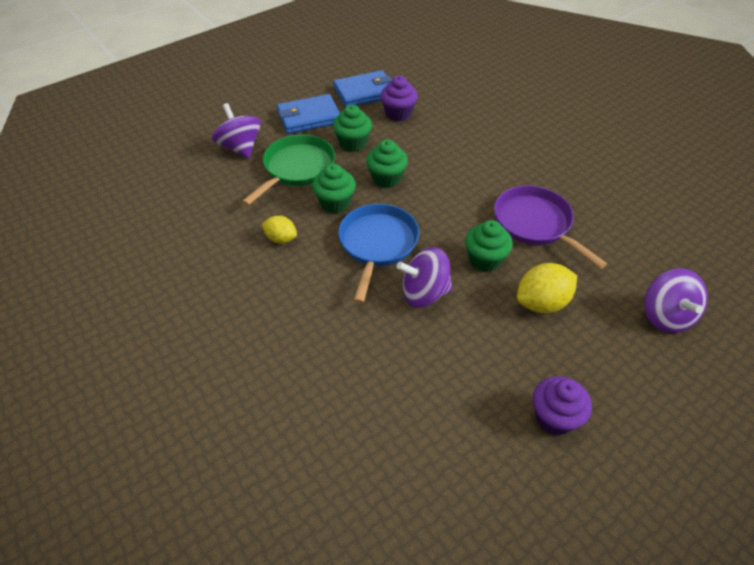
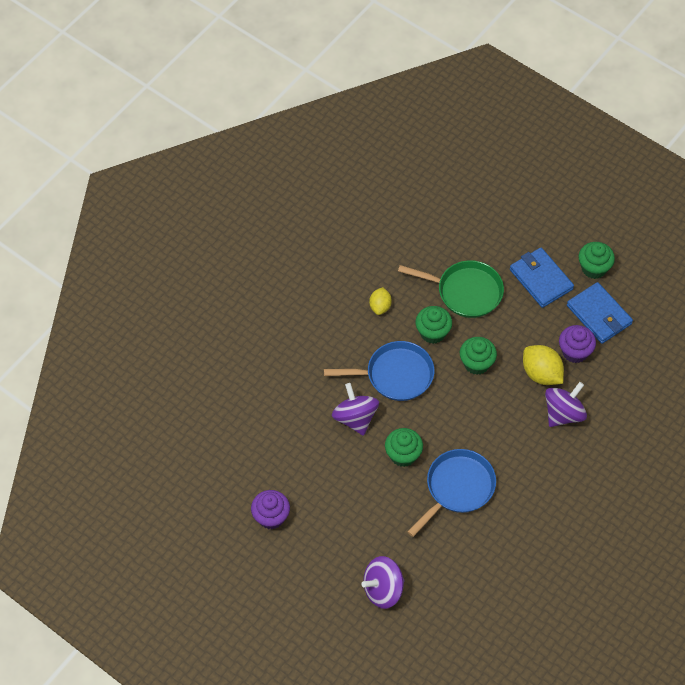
camera: 75 degrees right, 10 degrees up
(240, 147) = (478, 240): purple spinning top -> purple spinning top (563, 413)
(353, 143) = (516, 325): green cupcake -> green cupcake (594, 268)
(535, 224) = (457, 488): purple pan -> blue pan
(542, 303) = (370, 500): yellow lemon -> yellow lemon (541, 374)

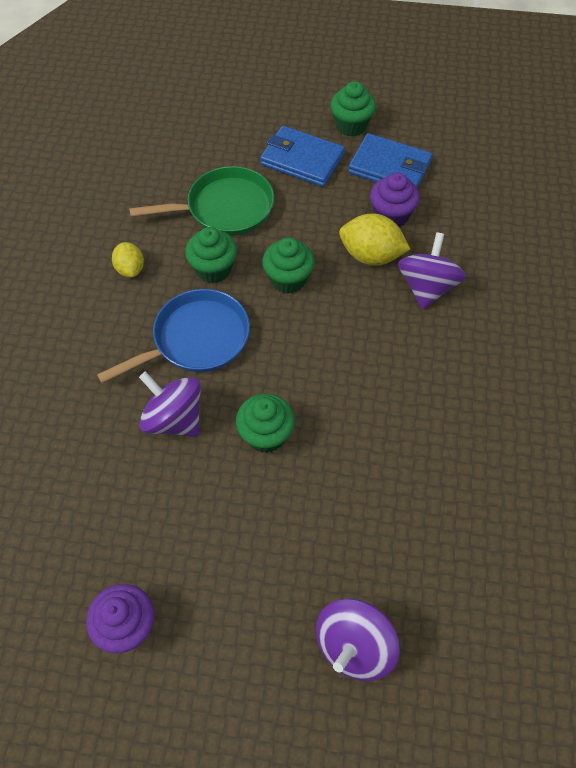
camera: 30 degrees left, 0 degrees up
(457, 488) = (362, 442): blue pan -> none

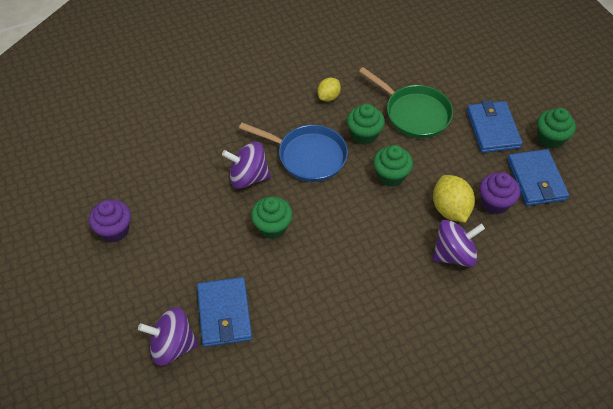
camera: 55 degrees right, 5 degrees down
(174, 419) = (248, 177): purple spinning top -> purple spinning top turned 90 degrees counterclockwise
(349, 558) = (224, 314): none -> blue wallet

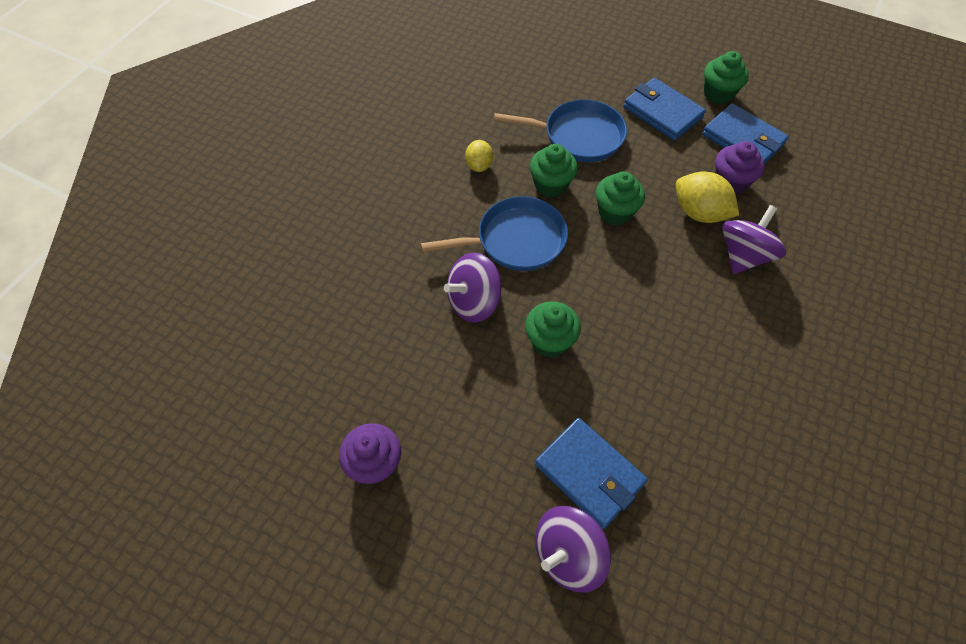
camera: 35 degrees left, 5 degrees up
(414, 113) = (578, 136): green pan -> blue pan

